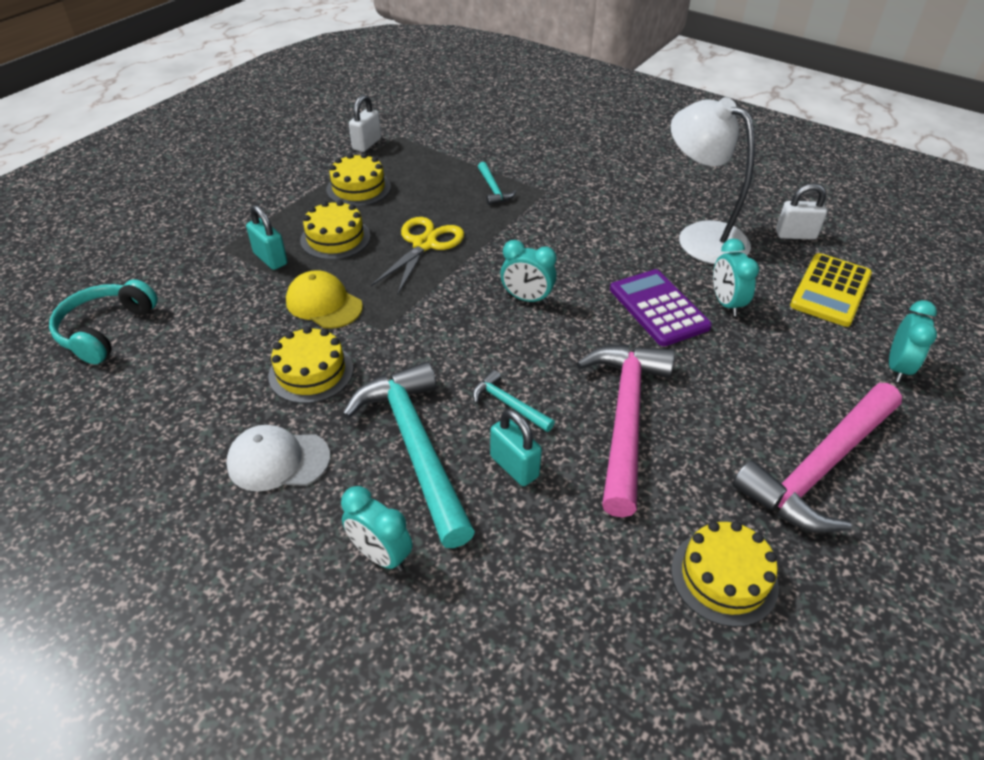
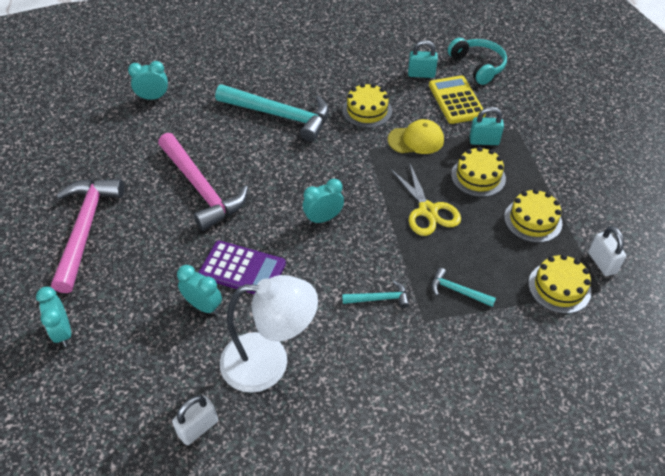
camera: 135 degrees right, 5 degrees up
(278, 460) = (325, 78): white cap -> none
(381, 555) = (245, 80): turquoise clock -> turquoise clock (153, 98)
(508, 404) = (263, 157): turquoise hammer -> turquoise hammer (379, 298)
(514, 466) = (230, 136): turquoise padlock -> turquoise padlock (421, 74)
(724, 577) = (106, 154): yellow cake -> yellow cake (559, 287)
(830, 290) = (138, 377): yellow calculator -> yellow calculator (456, 100)

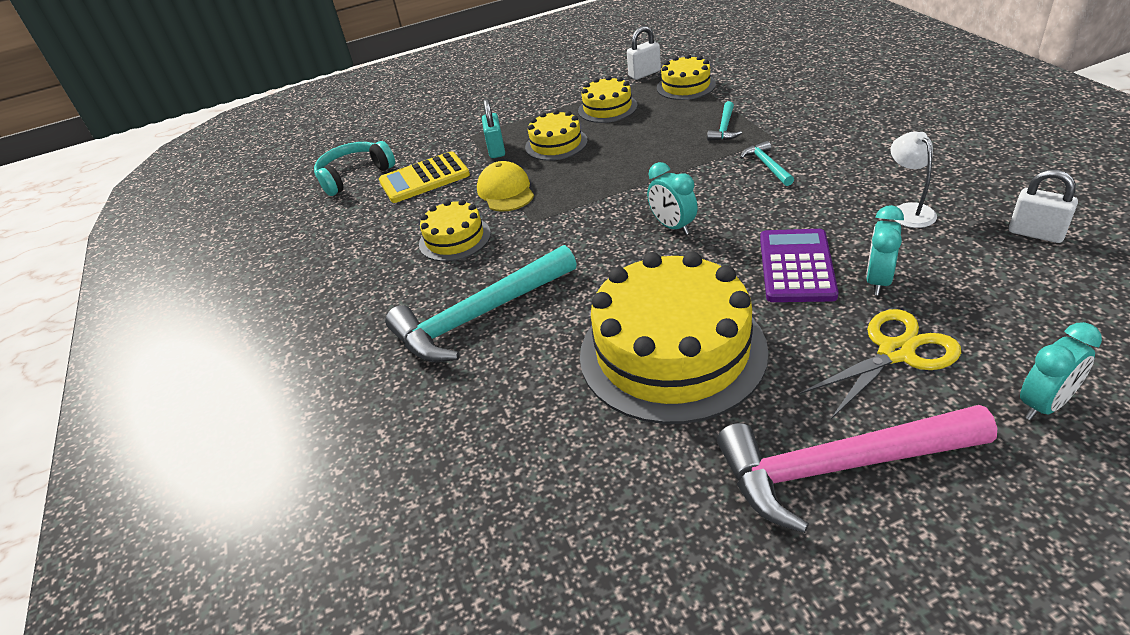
camera: 95 degrees left, 10 degrees down
(153, 98) = (455, 506): turquoise clock -> none
(201, 188) = (672, 352): pink hammer -> yellow cake
(269, 362) = (908, 211): white lamp -> white lamp, size x0.52
(280, 115) = (479, 316): turquoise hammer -> turquoise hammer turned 135 degrees counterclockwise
(421, 74) = (372, 212): turquoise padlock -> none
(427, 210) = (622, 162): yellow scissors -> yellow scissors (895, 352)

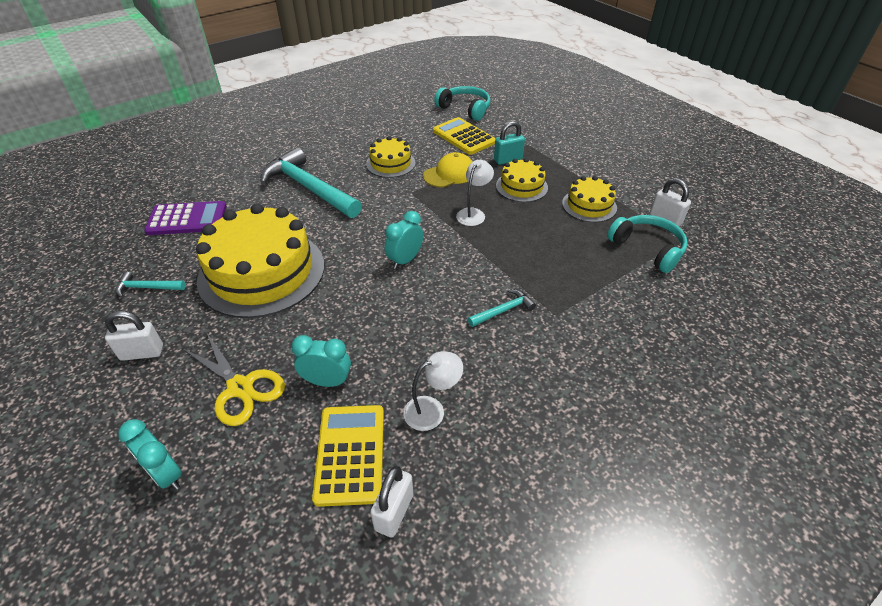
camera: 70 degrees right, 5 degrees up
(596, 177) = (473, 213): none -> white lamp
(686, 86) = (647, 248): yellow cake -> turquoise headphones
(724, 128) = (568, 280): turquoise hammer -> turquoise hammer (147, 288)
(796, 266) = (350, 331): purple calculator -> purple calculator (187, 219)
(839, 468) = (142, 353): pink hammer -> white padlock
(976, 261) = (350, 454): none -> yellow calculator

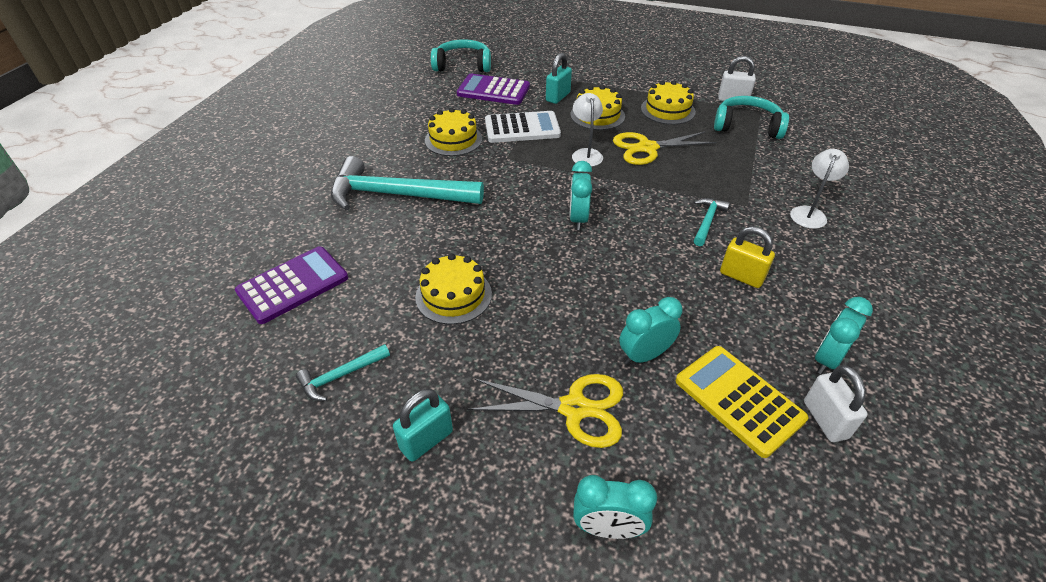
camera: 35 degrees left, 0 degrees up
(142, 353) = (426, 440): white padlock -> turquoise padlock
(262, 272) = (453, 295): yellow cake -> yellow cake, size x0.50
(432, 410) = (753, 326): white lamp -> white lamp (809, 213)
(449, 174) = (522, 128): yellow cap -> white calculator
(458, 471) = (827, 359): none -> turquoise clock
(464, 137) = (493, 90): yellow calculator -> purple calculator
(474, 367) = (741, 276): none -> yellow padlock
(529, 230) = (647, 148): none -> yellow scissors

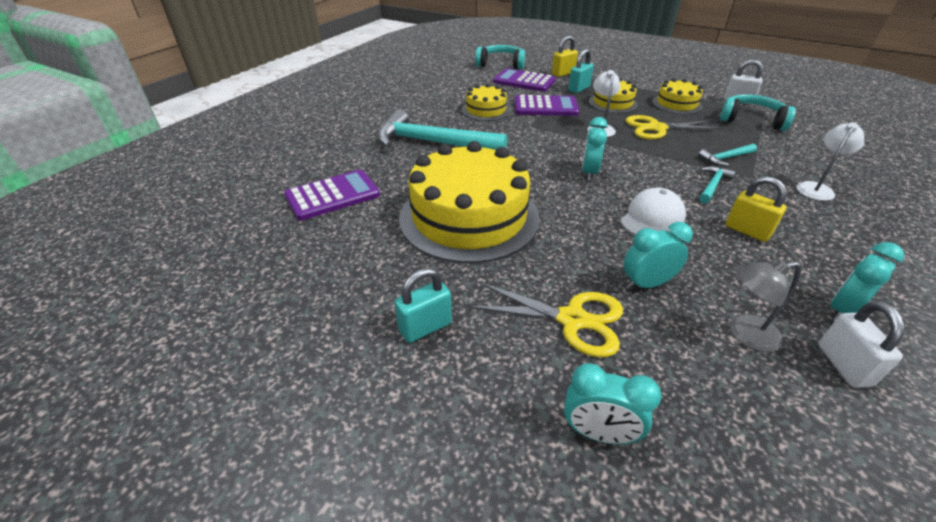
camera: 10 degrees right, 5 degrees down
(341, 376) = (358, 266): turquoise hammer -> turquoise hammer (725, 158)
(453, 295) = (469, 217): yellow cake -> yellow cake, size x2.01
(522, 128) = (545, 107): white calculator -> purple calculator
(537, 74) = (563, 74): none -> yellow padlock
(647, 272) = (652, 218): none -> white cap
(738, 400) = (745, 334): yellow calculator -> grey lamp

